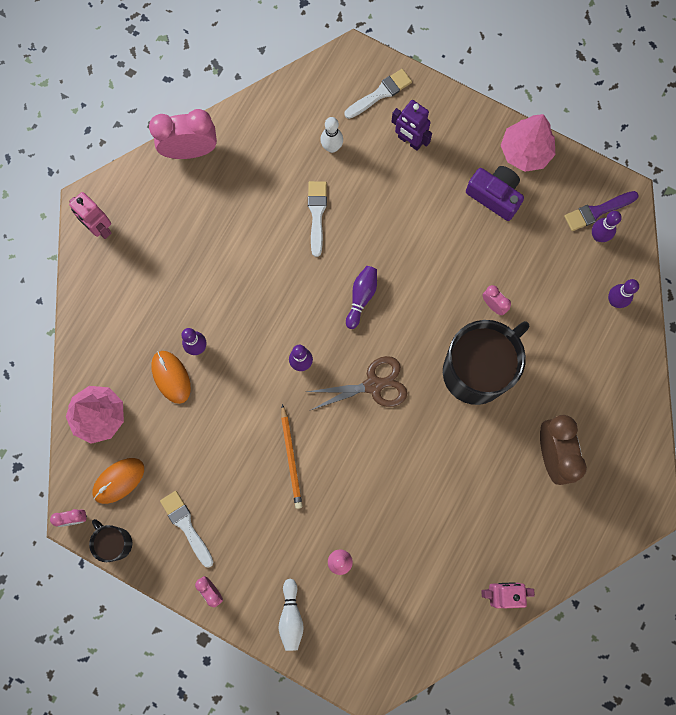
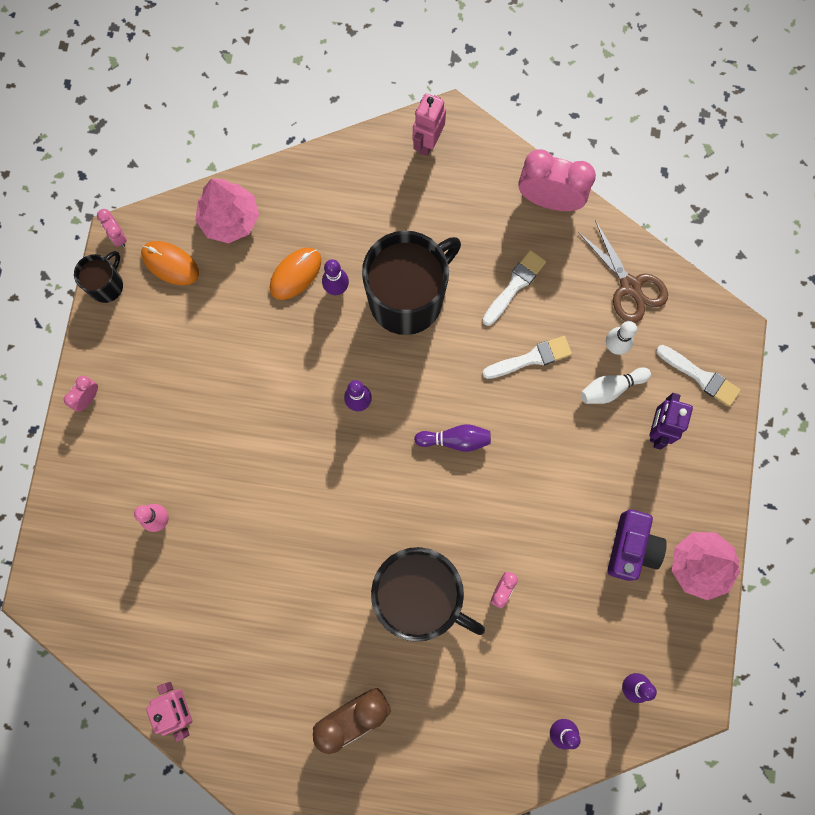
camera: 70 degrees right, 0 degrees up
(186, 526) = (146, 348): white brush -> white brush (515, 285)
(190, 151) = (549, 200): pink clock -> pink clock turned 45 degrees counterclockwise
(229, 293) = (407, 298): none -> black mug
(291, 458) = (252, 429): orange pencil -> none
(291, 617) = (86, 489): white bowling pin -> white bowling pin (611, 388)
(373, 385) = (362, 487): brown scissors -> brown scissors (630, 286)
(597, 211) = (661, 675): purple brush -> none

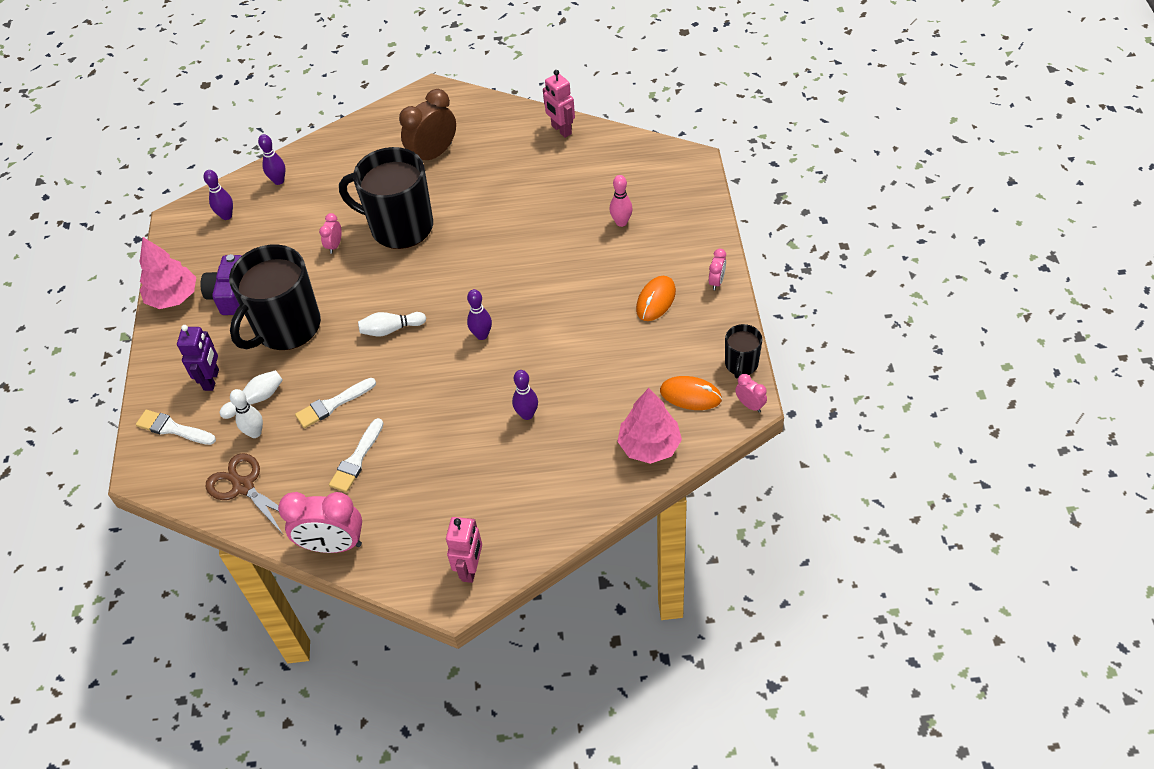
camera: 170 degrees right, 25 degrees down
(295, 274) = (569, 416): orange mouse -> orange mouse (656, 300)
(407, 298) = (457, 423): black mug -> black mug (286, 327)
(455, 440) = (391, 329): purple bowling pin -> white bowling pin

